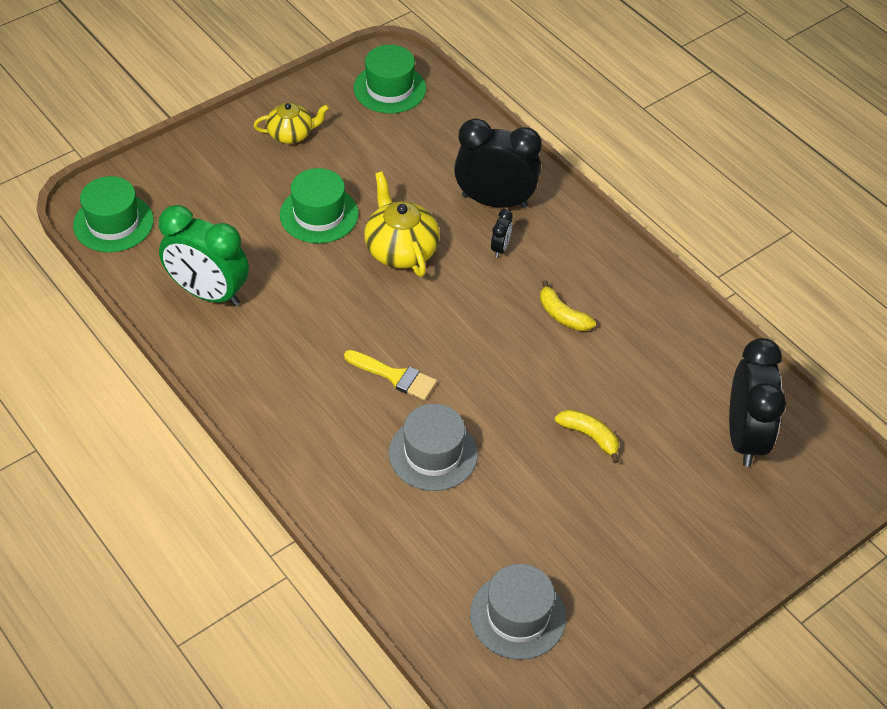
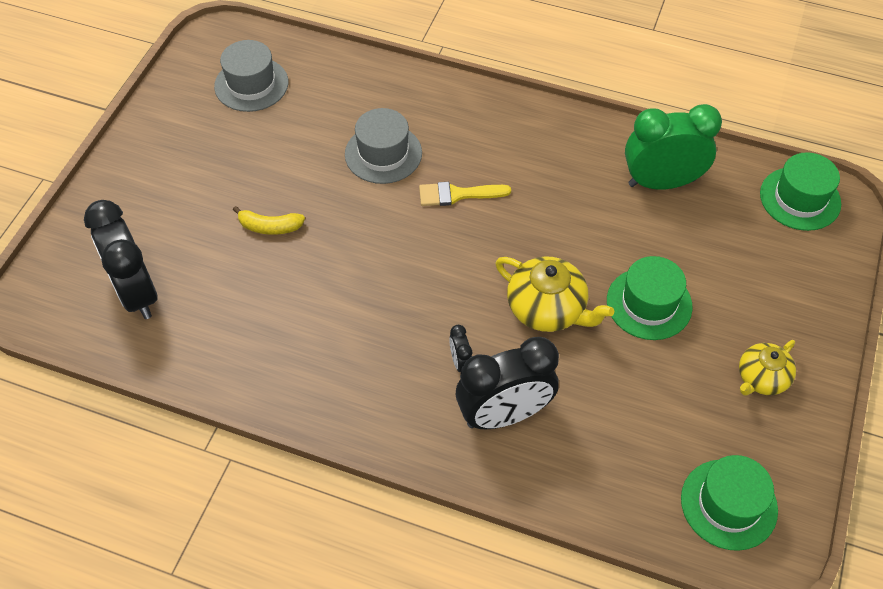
camera: 150 degrees right, 5 degrees up
(562, 315) = (357, 323): yellow banana -> none

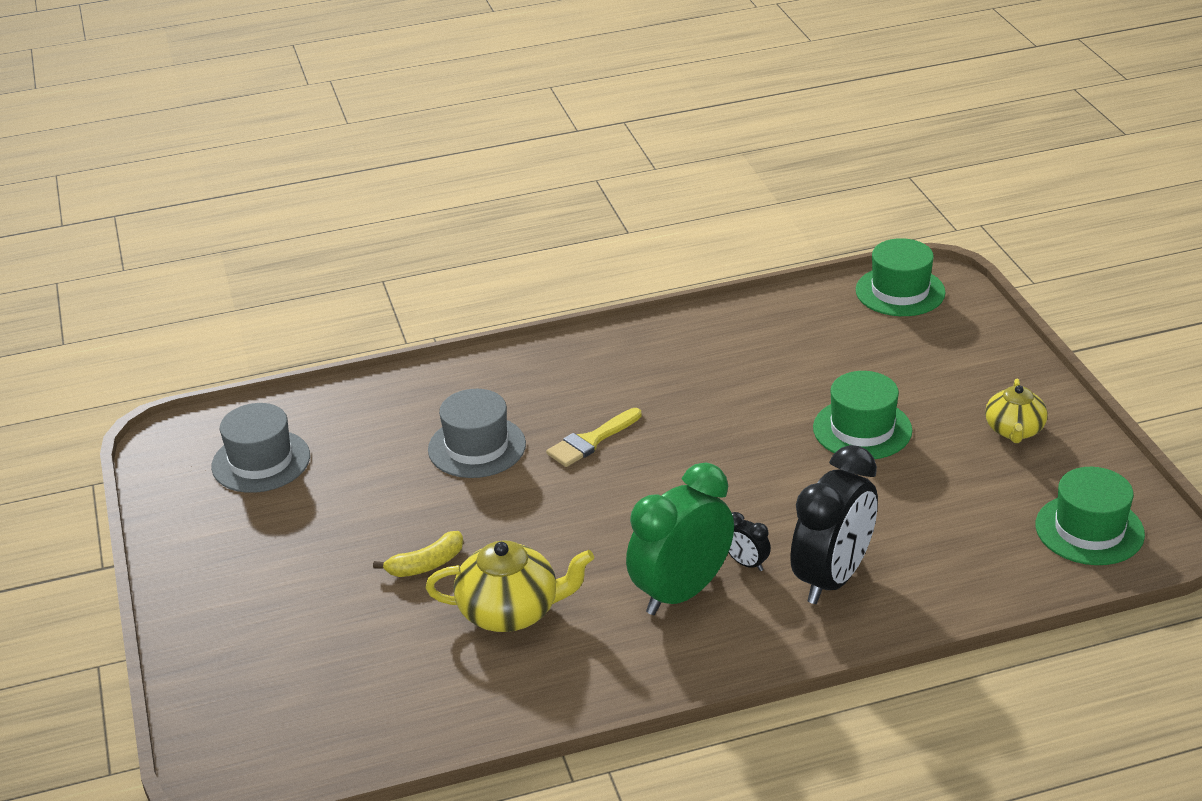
camera: 35 degrees left, 20 degrees down
(136, 293) = (342, 696): black clock -> none
(547, 309) = (778, 481): yellow teapot -> yellow teapot (510, 611)
(661, 182) = (770, 338): green clock -> green clock (681, 592)

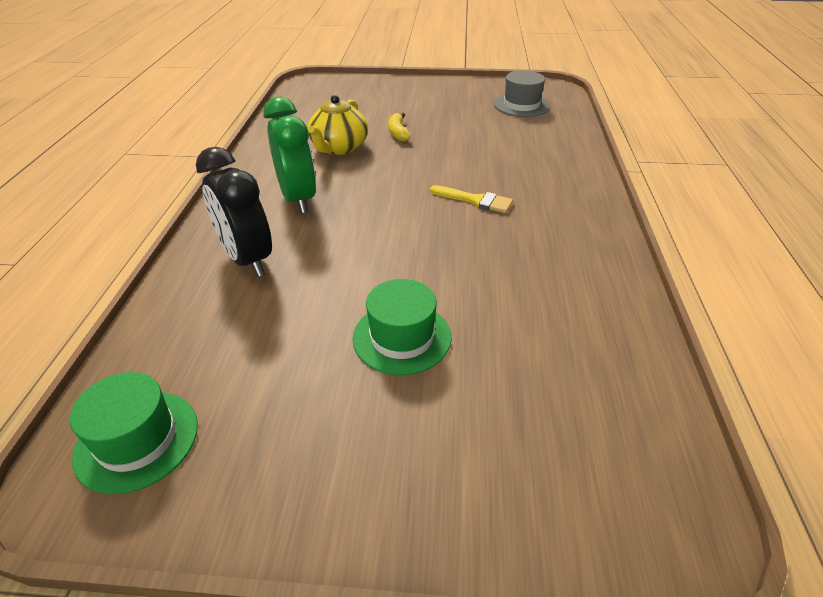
camera: 110 degrees right, 5 degrees up
(477, 447) = (495, 161): grey hat -> none
(591, 441) = (476, 200): yellow brush -> yellow brush turned 135 degrees clockwise
(746, 564) = (298, 229): black clock -> none
(900, 291) = (655, 478): green hat -> none
(1014, 430) = (321, 457): yellow teapot -> none

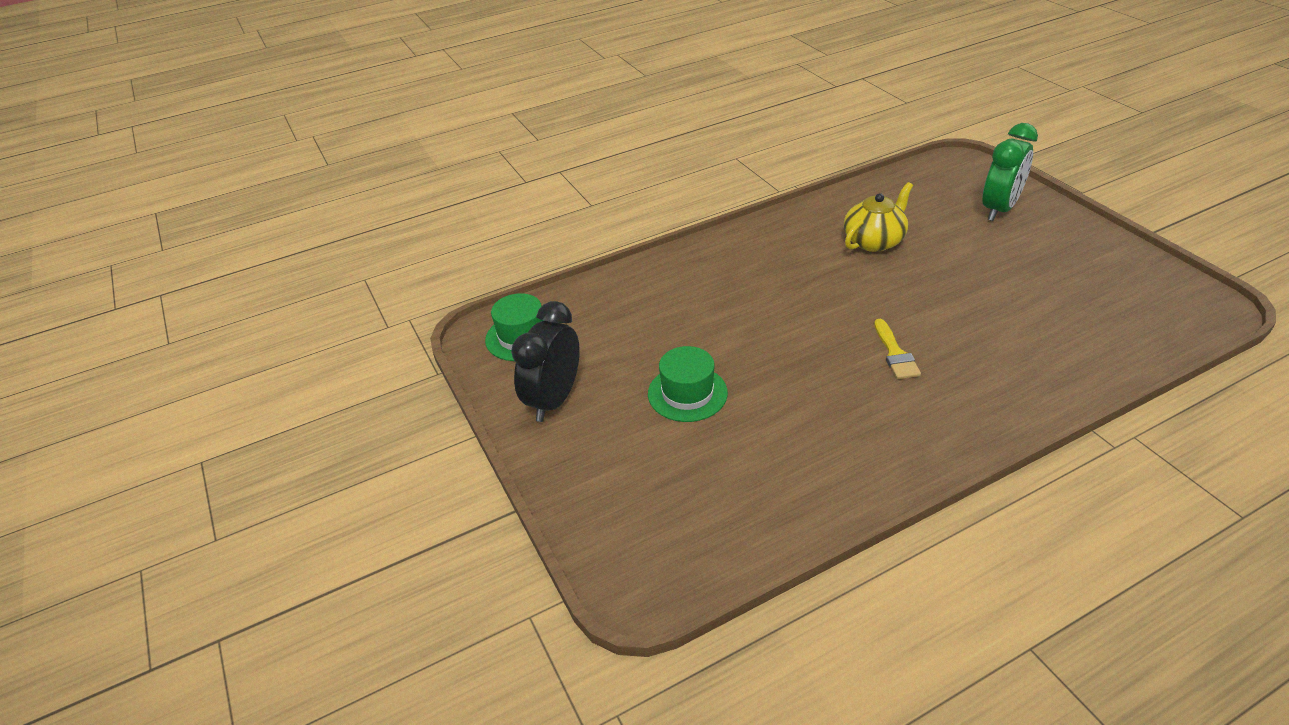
camera: 60 degrees right, 0 degrees up
(247, 259) = (688, 284): black clock -> black clock (553, 400)
(298, 199) = (778, 264): green clock -> green clock (999, 209)
(339, 148) = (874, 241): yellow teapot -> yellow teapot turned 150 degrees clockwise
(398, 132) = (946, 257): yellow banana -> none
(521, 105) = (1128, 304): grey hat -> none

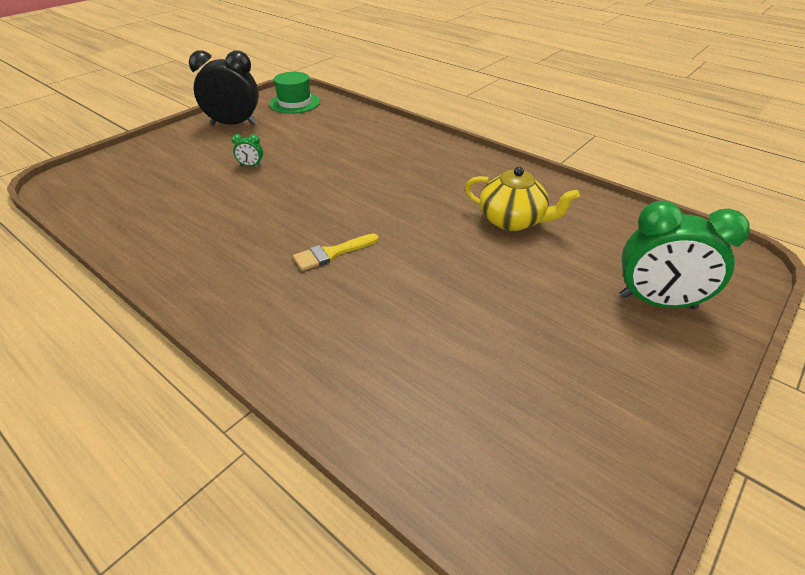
camera: 65 degrees right, 0 degrees up
(687, 393) = (251, 166): green hat -> green clock

